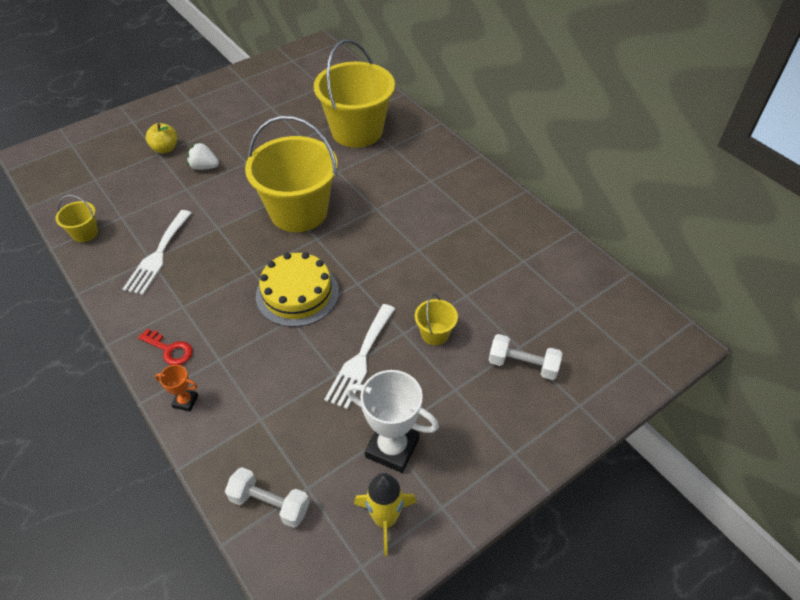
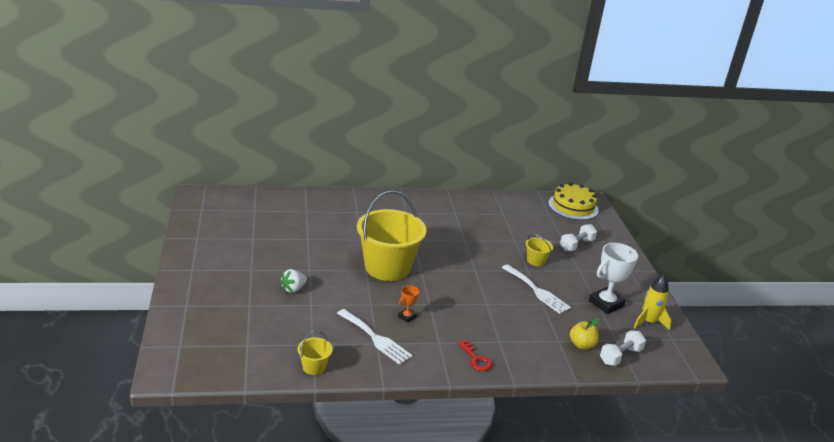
camera: 65 degrees left, 20 degrees down
(165, 148) = (247, 300): yellow apple -> yellow apple (581, 345)
(170, 349) = (476, 359): red key -> red key turned 90 degrees clockwise
(185, 401) = (526, 365): orange trophy -> orange trophy (407, 317)
(297, 293) = (465, 294): yellow cake -> yellow cake (573, 206)
(357, 131) = (325, 217): yellow bucket -> none

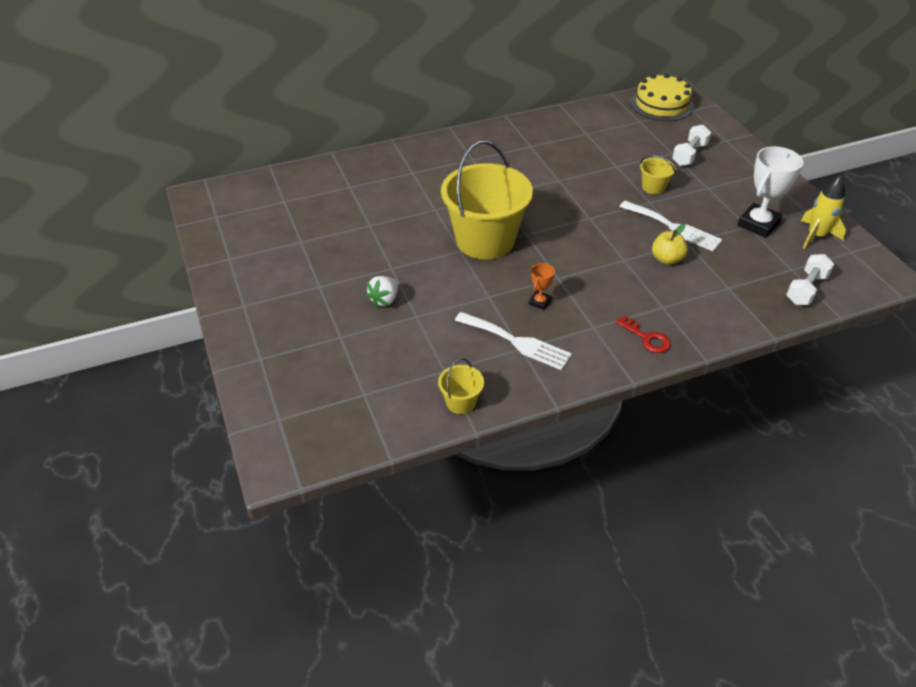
camera: 10 degrees left, 15 degrees up
(581, 345) = (757, 286): yellow apple -> yellow apple (666, 259)

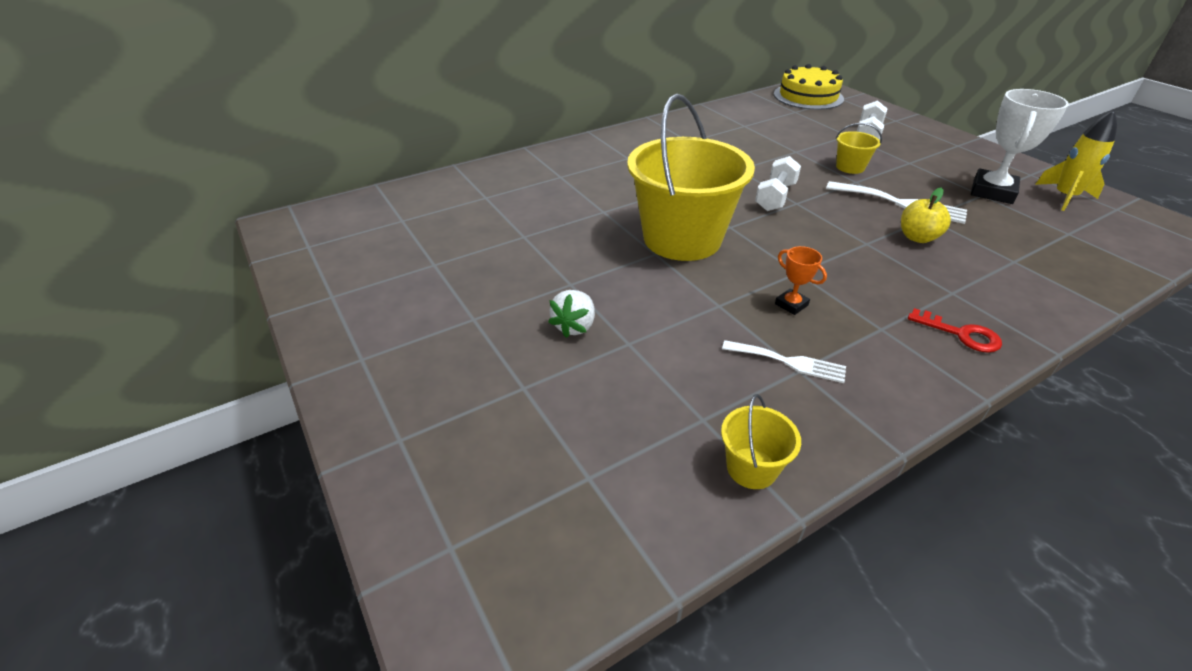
camera: 10 degrees left, 5 degrees down
(516, 342) = (789, 362): white fork -> white fork, size x0.65
(539, 302) = (791, 304): orange trophy -> orange trophy turned 60 degrees counterclockwise
(806, 289) = (1105, 253): white dumbbell -> white dumbbell (775, 197)

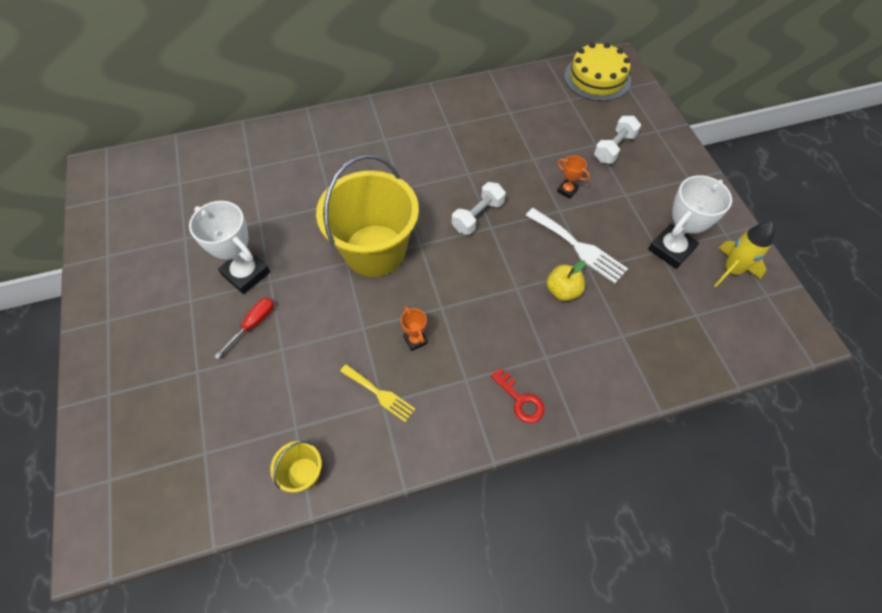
camera: 15 degrees right, 20 degrees up
(535, 282) = (246, 273): none -> white trophy
(574, 326) = (253, 324): white strawberry -> red screwdriver
(789, 362) = (379, 394): white fork -> yellow fork
(850, 167) = (567, 190): yellow bucket -> orange trophy

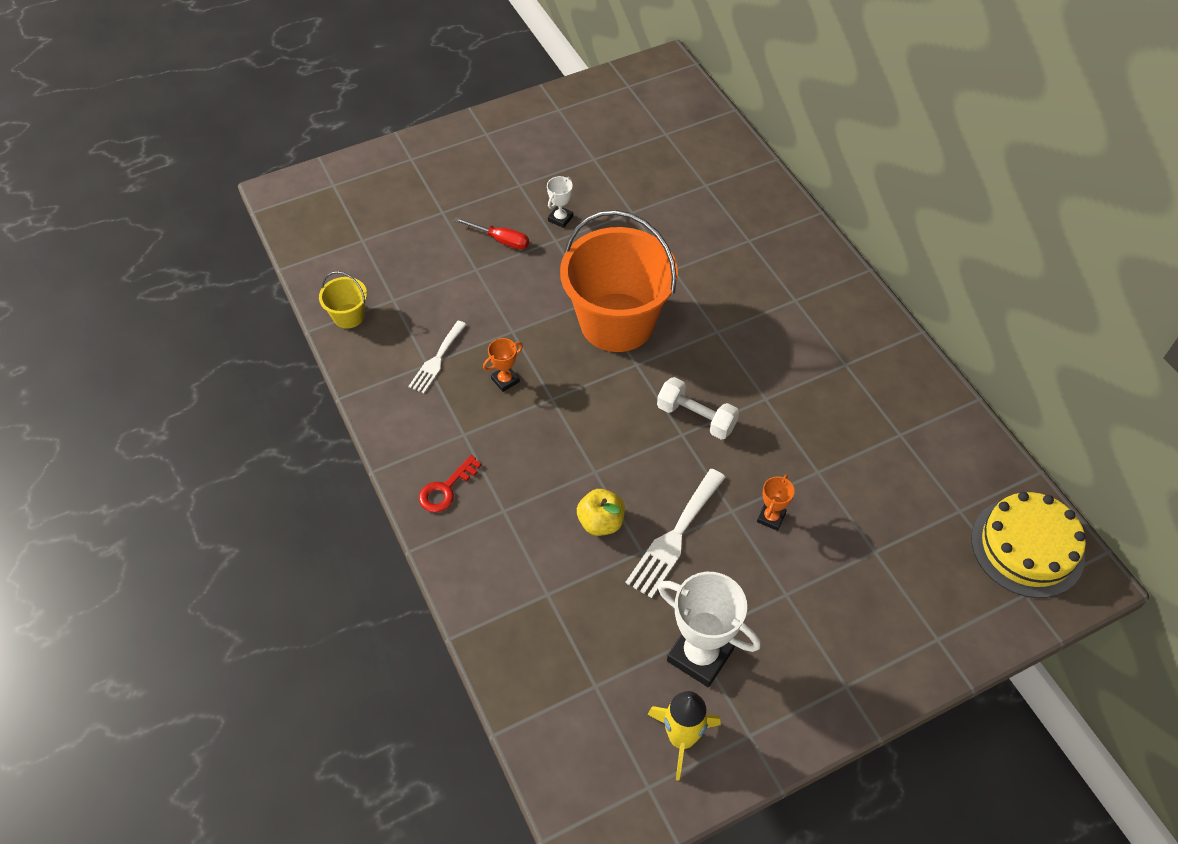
camera: 80 degrees right, 5 degrees down
(246, 273) = (560, 219): white trophy -> white trophy, size x0.49
(375, 250) = (617, 322): yellow bucket -> orange bucket
(379, 394) = (437, 360): yellow fork -> white fork
(614, 148) = (875, 576): white dumbbell -> none

